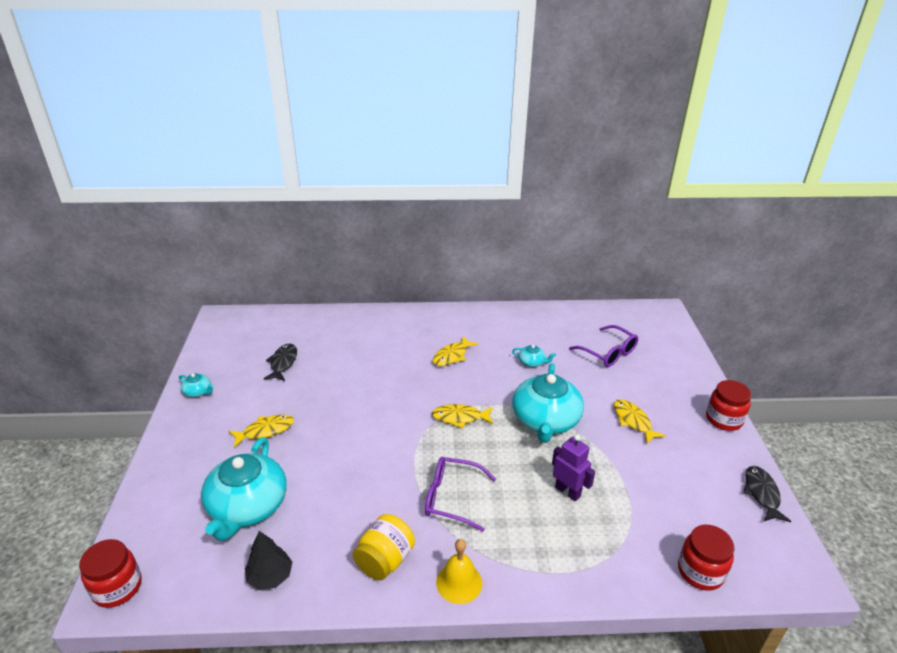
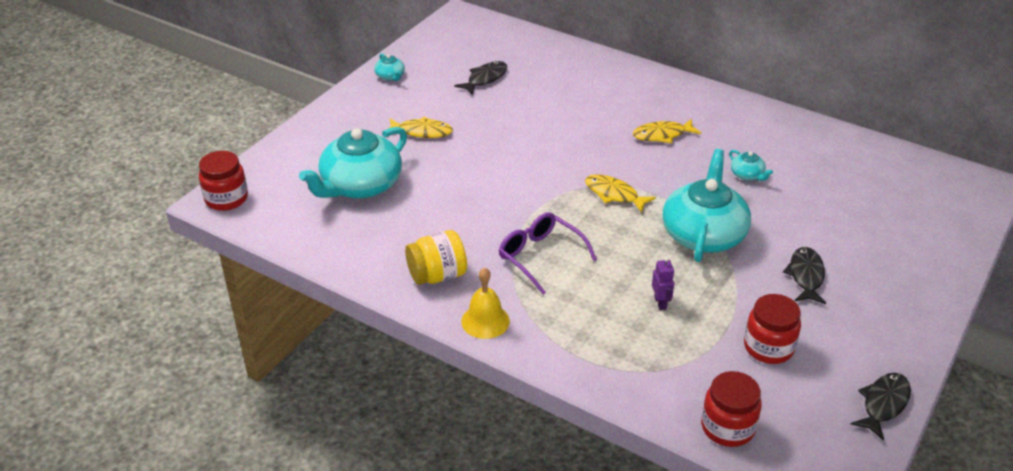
camera: 35 degrees right, 5 degrees up
(270, 576) = (338, 243): black tree -> none
(545, 420) = (703, 234): turquoise teapot -> turquoise teapot turned 150 degrees clockwise
(567, 492) = (660, 303): purple robot -> purple robot, size x0.66
(608, 352) = (853, 200): purple glasses -> none
(633, 421) = (806, 276): yellow fish -> black fish
(723, 419) = (924, 321): red jar -> red jar (768, 347)

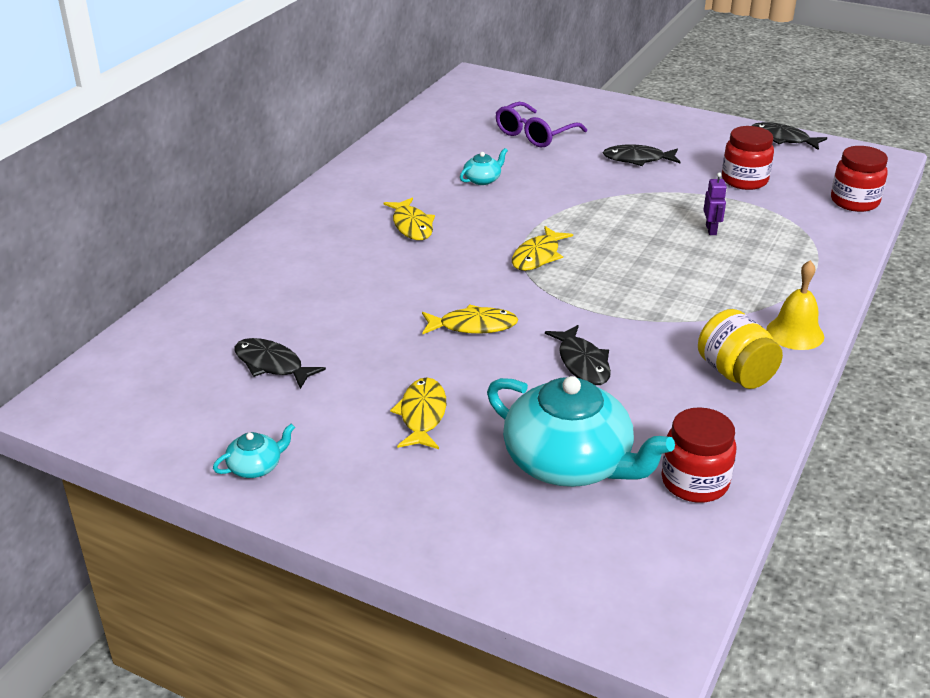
camera: 95 degrees left, 5 degrees down
(226, 199) = (646, 617): red jar -> red jar (694, 482)
(464, 202) = (582, 363): none -> black fish
(517, 157) = (473, 326): none -> yellow fish
(541, 257) = (669, 301): purple glasses -> purple glasses (535, 134)
(660, 303) = (711, 230): purple robot -> purple robot turned 105 degrees clockwise
(703, 234) = (592, 205): turquoise teapot -> none

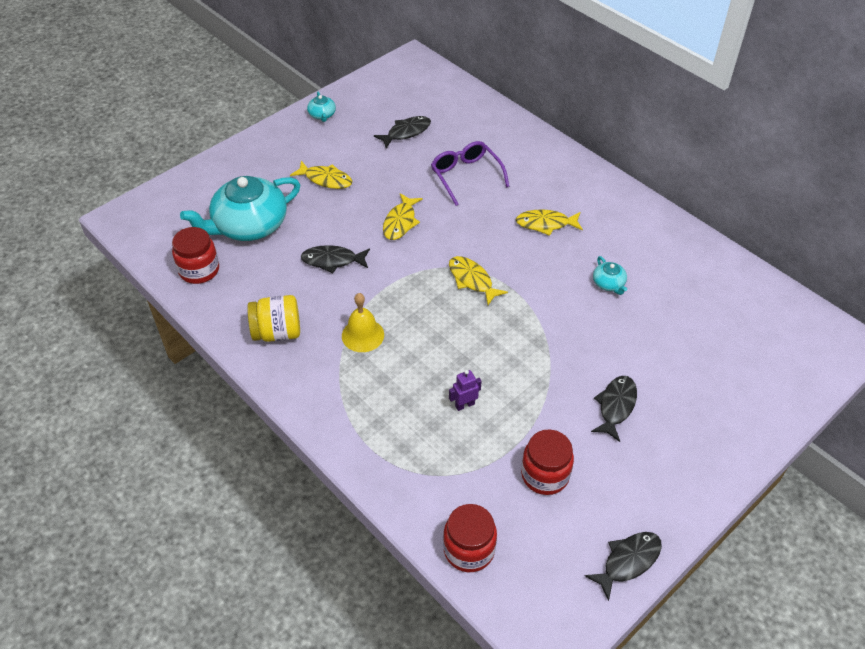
camera: 110 degrees right, 15 degrees up
(535, 134) = (691, 346): purple glasses -> purple glasses (466, 176)
(711, 230) = (464, 405): purple robot -> purple robot turned 135 degrees clockwise
(795, 333) = (299, 388): yellow bell -> yellow bell (363, 335)

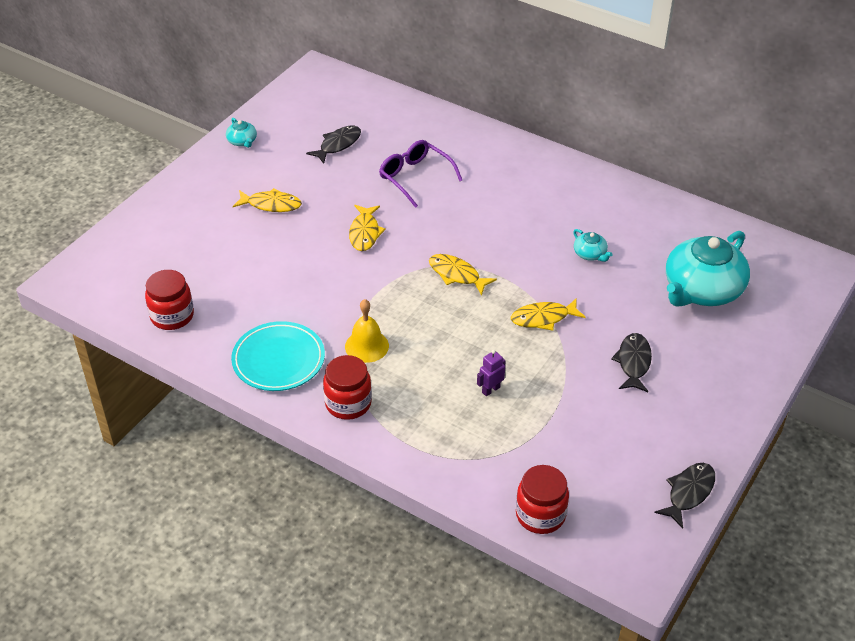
camera: 15 degrees left, 5 degrees down
(249, 225) = (207, 263): turquoise teapot -> turquoise teapot (702, 290)
(277, 332) = (278, 360): yellow jar -> turquoise plate
(332, 260) = (309, 282): black fish -> none
(545, 224) = (510, 209): yellow fish -> yellow fish (543, 318)
(545, 475) = (588, 436): red jar -> red jar (348, 403)

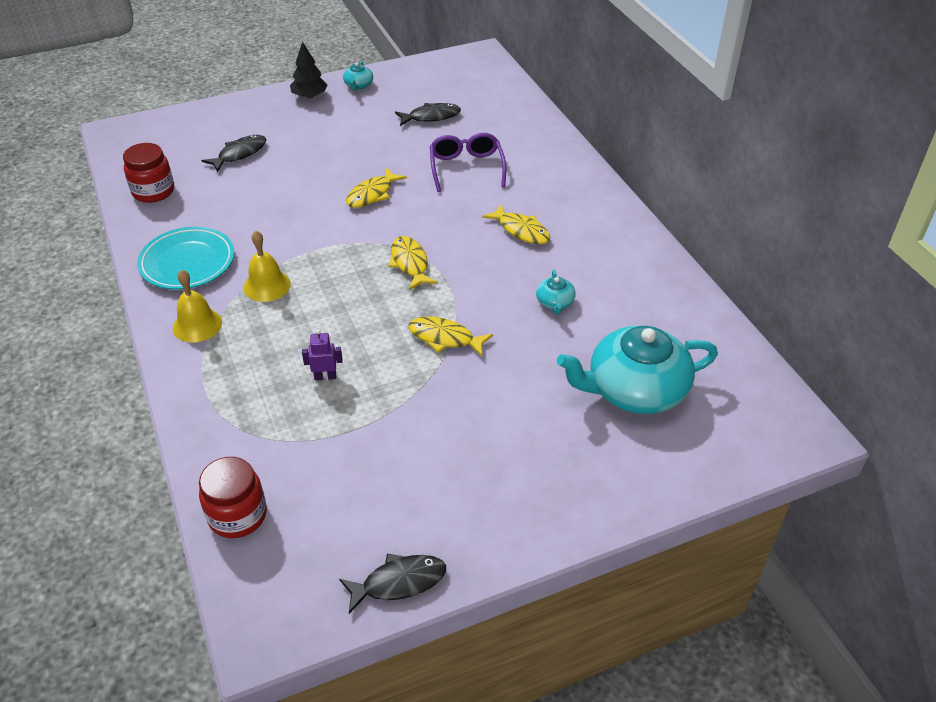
camera: 35 degrees right, 0 degrees up
(210, 169) = (309, 96): none -> black tree
(271, 205) = (324, 141): yellow fish -> yellow fish (521, 230)
(348, 403) = (197, 325): red jar -> yellow bell
(633, 362) = (486, 423): black fish -> black fish (240, 154)

